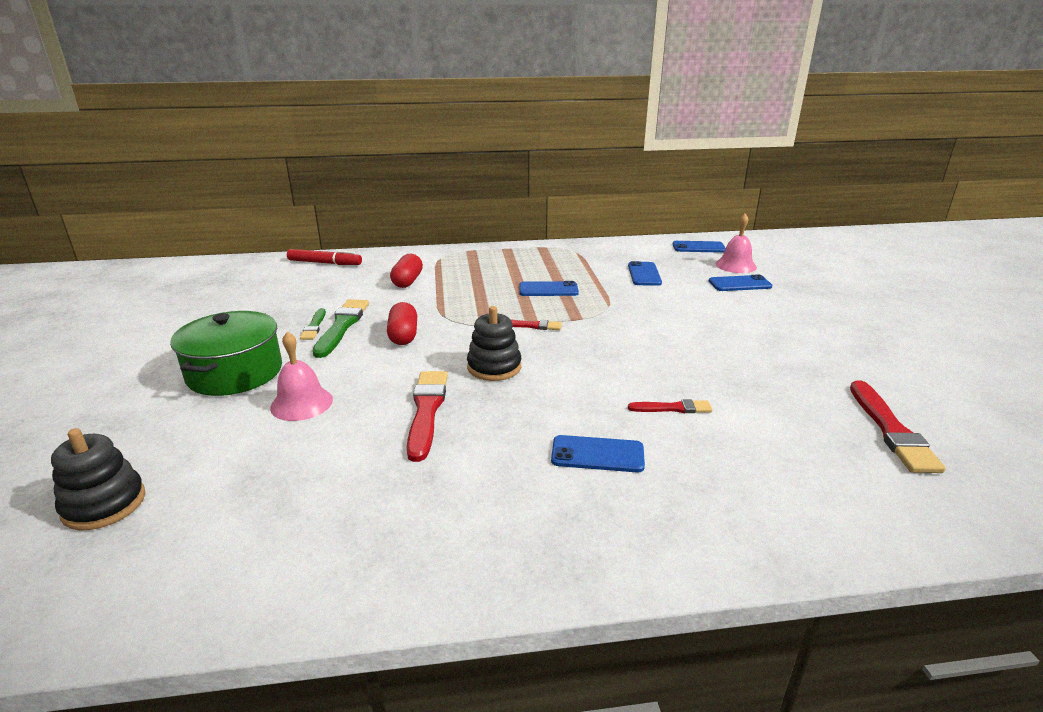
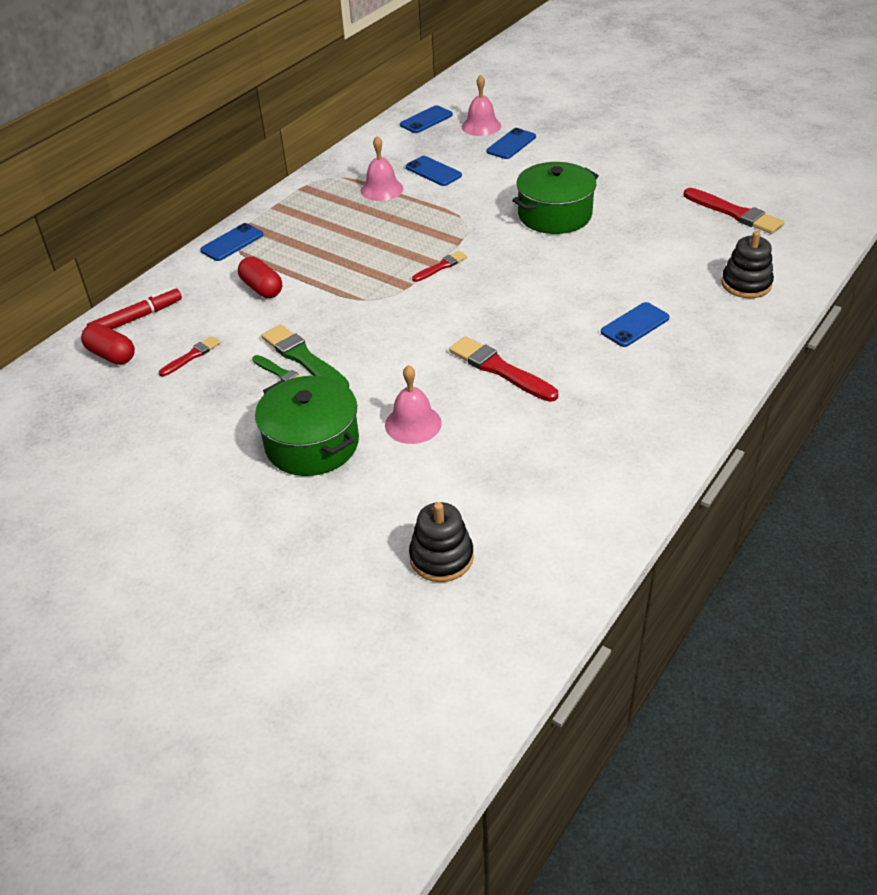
camera: 45 degrees left, 15 degrees up
(403, 336) = (369, 334): red capsule -> red capsule (111, 355)
(494, 367) = (479, 313): black stacking toy -> black stacking toy (746, 284)
(548, 289) = (391, 228): blue phone -> blue phone (232, 243)
(587, 268) = (381, 189): none -> pink bell
(673, 408) = (624, 270): red brush -> red brush (191, 356)
(687, 340) = (554, 215): none -> green pot

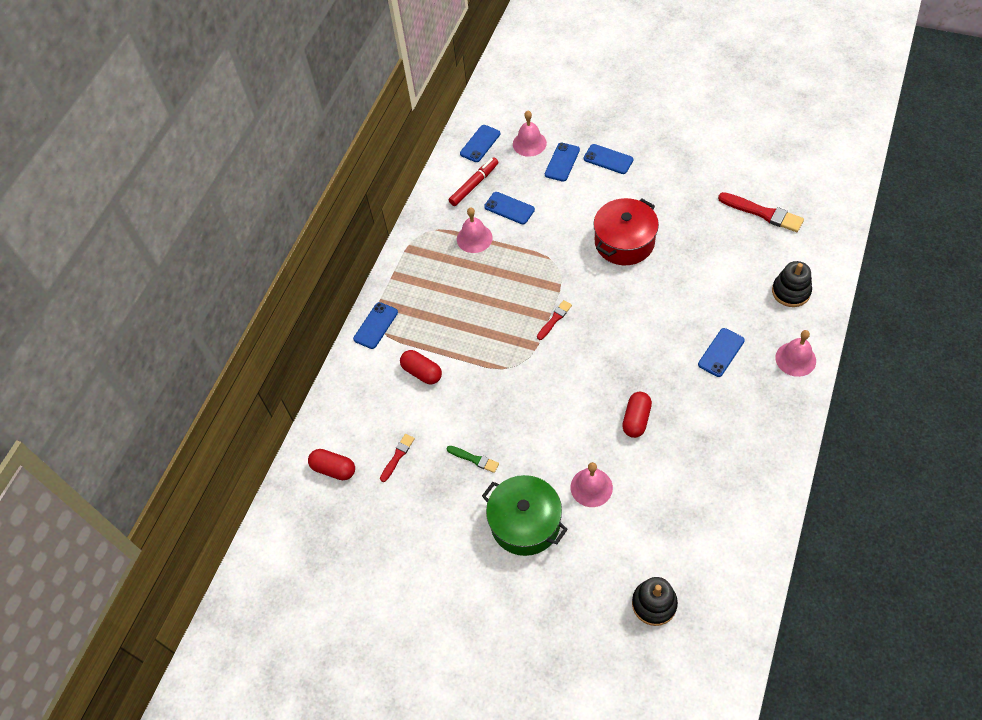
camera: 10 degrees left, 15 degrees up
(136, 318) = (335, 426): red marker -> red marker (474, 185)
(303, 358) = (485, 440): green brush -> none
(500, 369) = (636, 419): red brush -> red capsule
(554, 215) = (624, 242): green pot -> red pot
(565, 148) = (608, 159): none -> blue phone
(731, 345) = (795, 359): none -> pink bell

